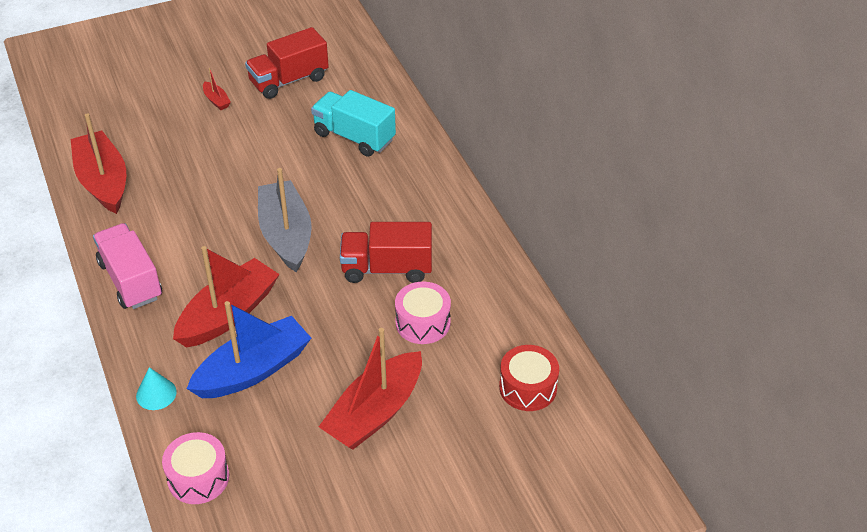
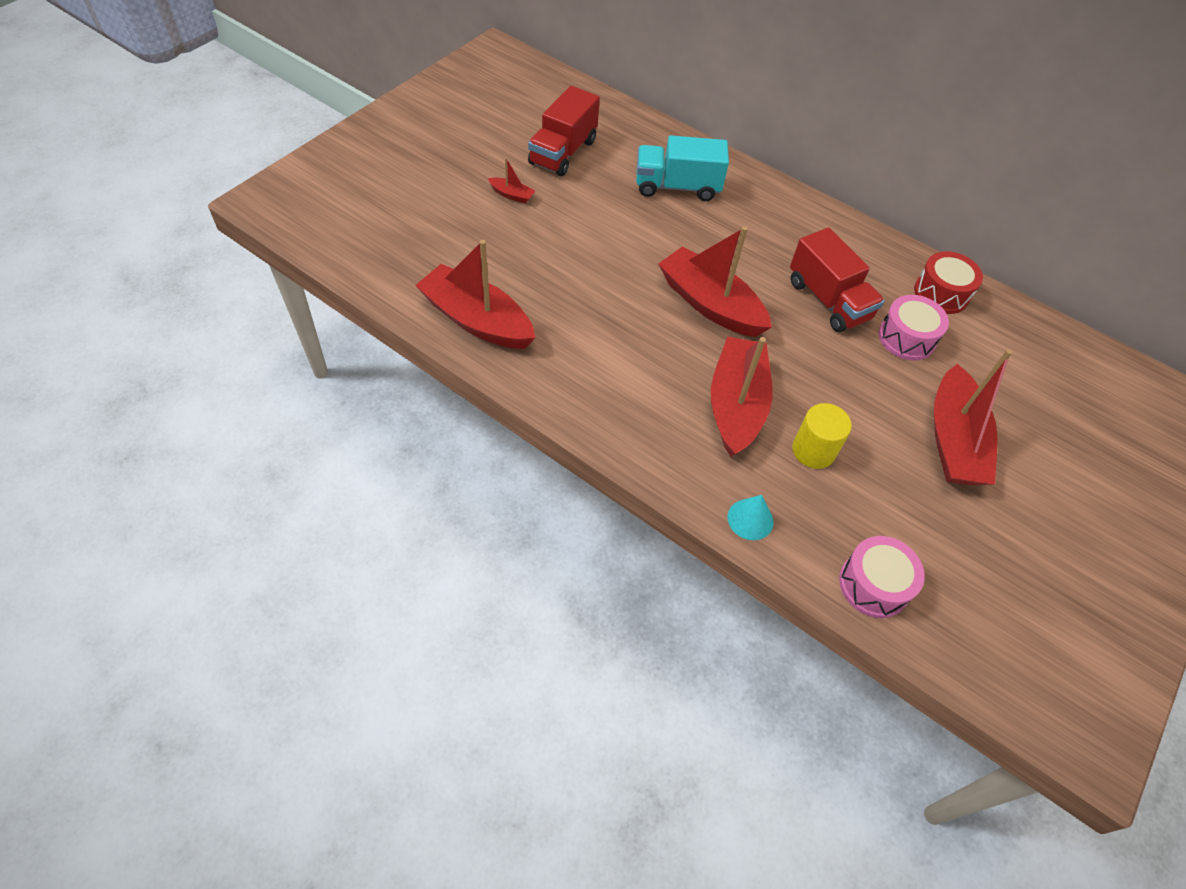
camera: 35 degrees left, 10 degrees up
(131, 280) = (608, 412): pink truck -> none
(253, 370) = (813, 450): blue boat -> yellow cylinder
(286, 235) = (710, 304): grey boat -> red boat
(387, 268) = (828, 300): red truck -> red truck turned 90 degrees counterclockwise
(528, 387) = (1041, 359): red drum -> red drum (941, 293)

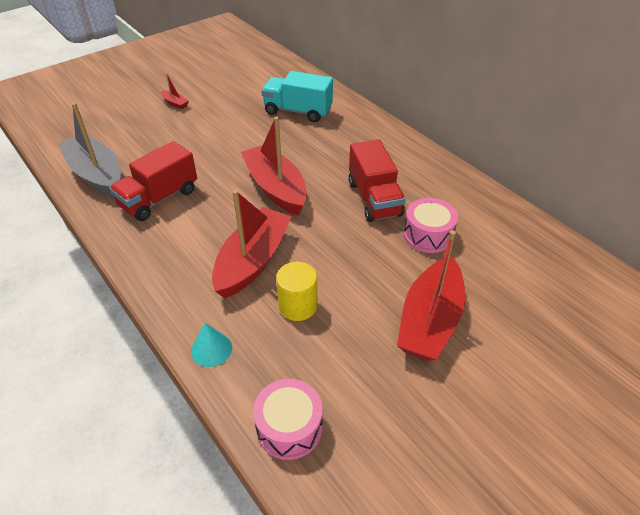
camera: 20 degrees right, 10 degrees down
(477, 320) = (96, 174): red boat -> grey boat
(563, 152) = (228, 83): red truck -> red truck (159, 198)
(941, 293) = (476, 207): red drum -> none

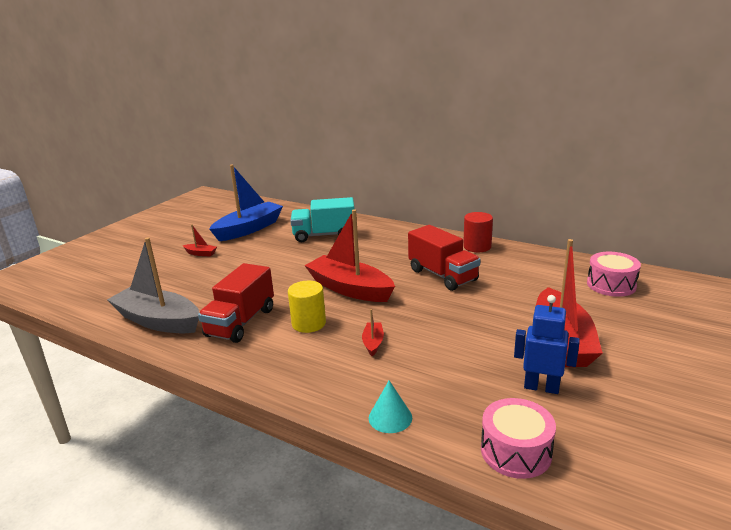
camera: 20 degrees left, 20 degrees down
(235, 83) = (249, 229): none -> blue boat
(253, 261) = (373, 343): red boat -> red boat, size x0.42
(298, 306) = (443, 362): yellow cylinder -> yellow cylinder (309, 323)
(365, 368) = (541, 387): none -> blue robot
(428, 235) = (508, 287): pink drum -> pink drum (611, 285)
(437, 170) = (477, 247): none -> red cylinder

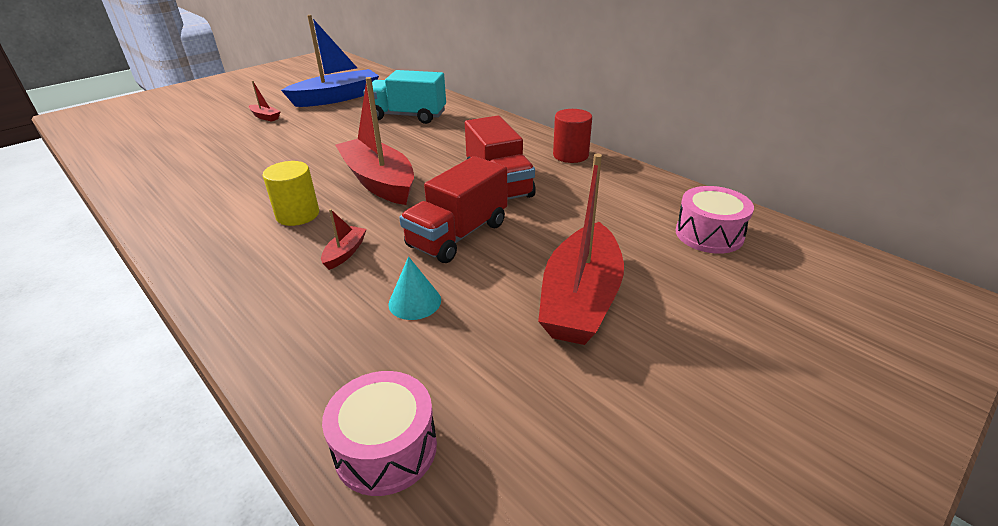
camera: 15 degrees right, 10 degrees up
(158, 321) = (155, 183): grey boat -> none
(241, 322) = (230, 200): red truck -> red truck (458, 235)
(390, 417) = (277, 355): turquoise cone -> turquoise cone (414, 302)
(541, 387) = (498, 360): blue robot -> none

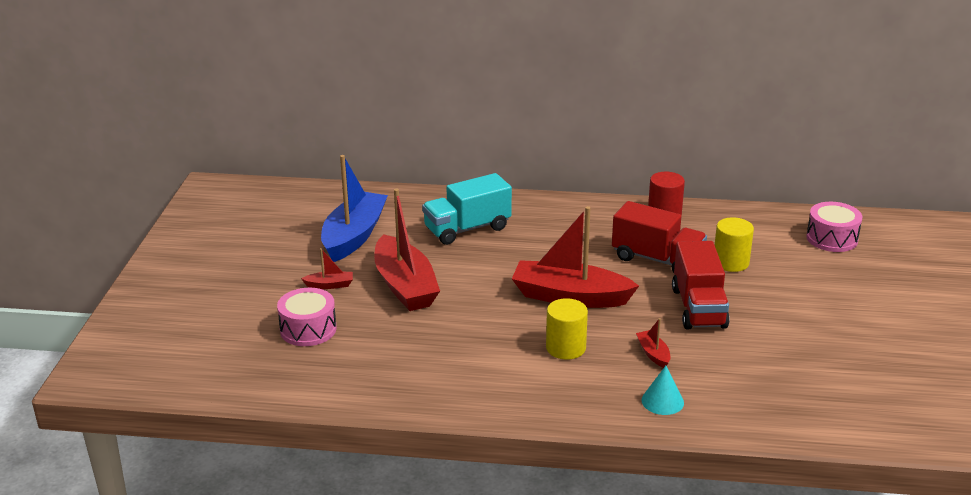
camera: 40 degrees left, 5 degrees down
(386, 448) = (857, 421): pink drum -> pink drum (308, 329)
(414, 302) = (749, 357): turquoise cone -> turquoise cone (662, 401)
(560, 212) = (731, 262): none -> yellow cylinder
(580, 299) = (827, 310): red boat -> red boat (405, 286)

